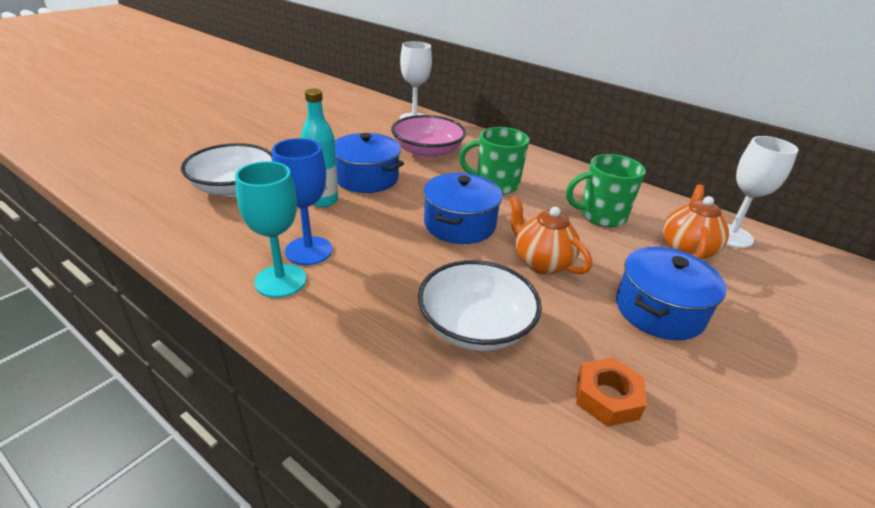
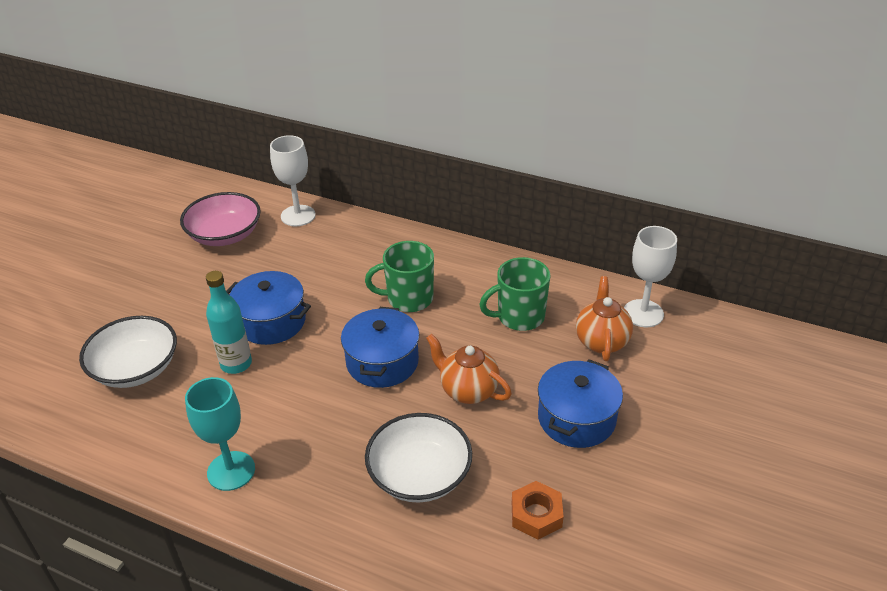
camera: 10 degrees left, 5 degrees up
(309, 251) = (244, 430): blue goblet -> none
(427, 151) = (326, 266): pink bowl -> pink bowl (225, 235)

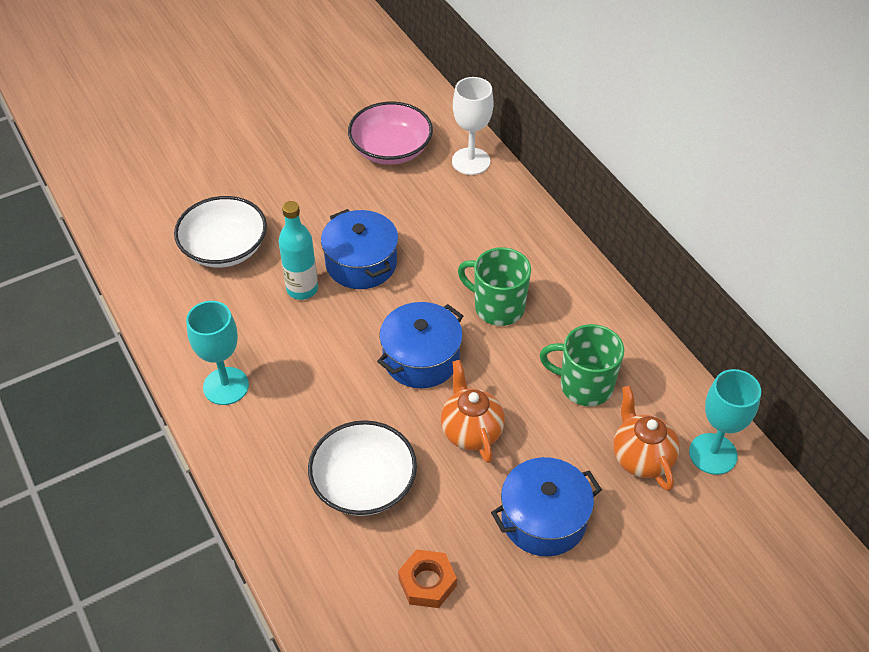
camera: 35 degrees right, 10 degrees up
(601, 341) = (641, 458): orange teapot -> orange teapot turned 60 degrees counterclockwise
(643, 313) = (713, 454): white goblet -> turquoise goblet

